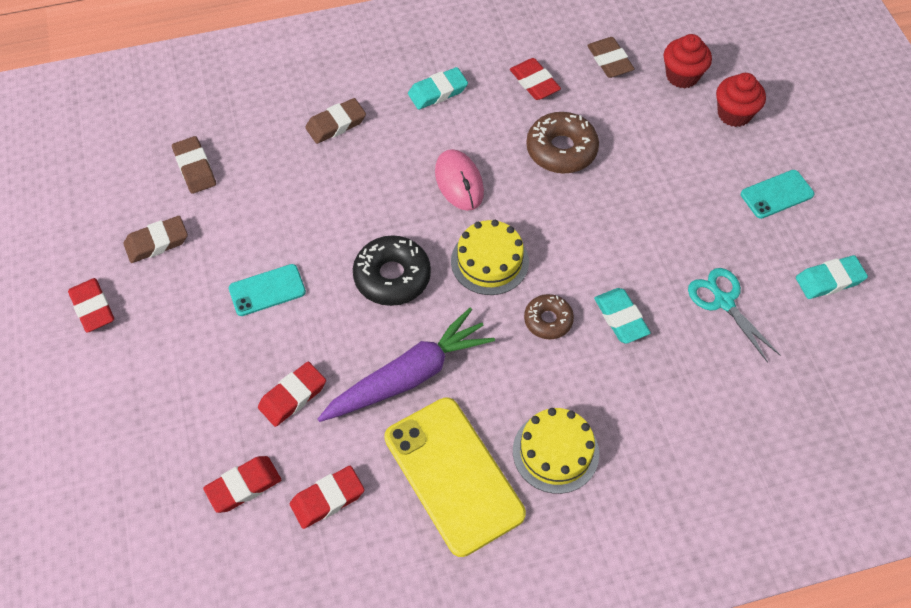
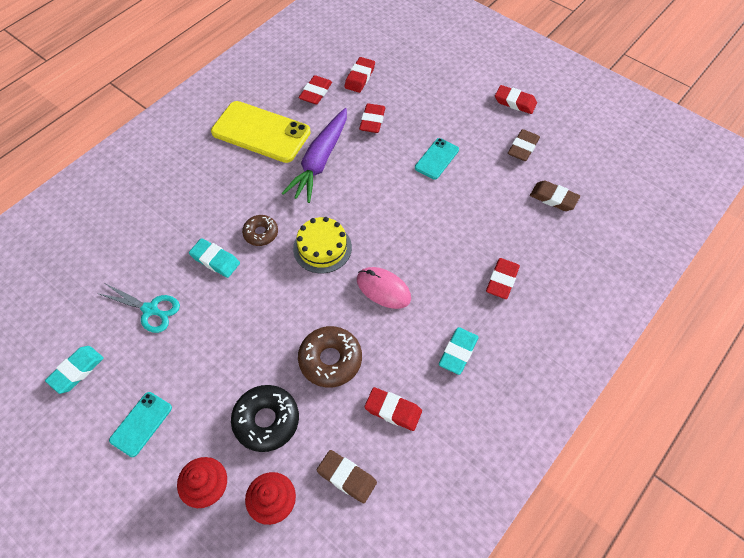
camera: 145 degrees right, 0 degrees up
(336, 124) = (502, 280): brown eraser -> red eraser
(392, 276) = (374, 205): black donut -> black donut (266, 420)
(555, 452) = (213, 169): yellow cake -> none

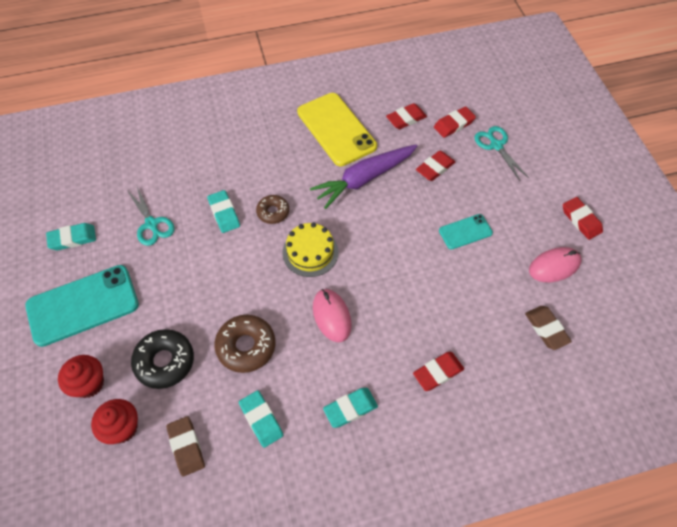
camera: 35 degrees right, 0 degrees up
(141, 424) = (83, 305): turquoise phone -> turquoise phone, size x1.95
(393, 410) = (261, 420): red eraser -> turquoise eraser
(407, 77) = (496, 145): none -> turquoise scissors
(523, 148) = (554, 266): brown eraser -> pink mouse

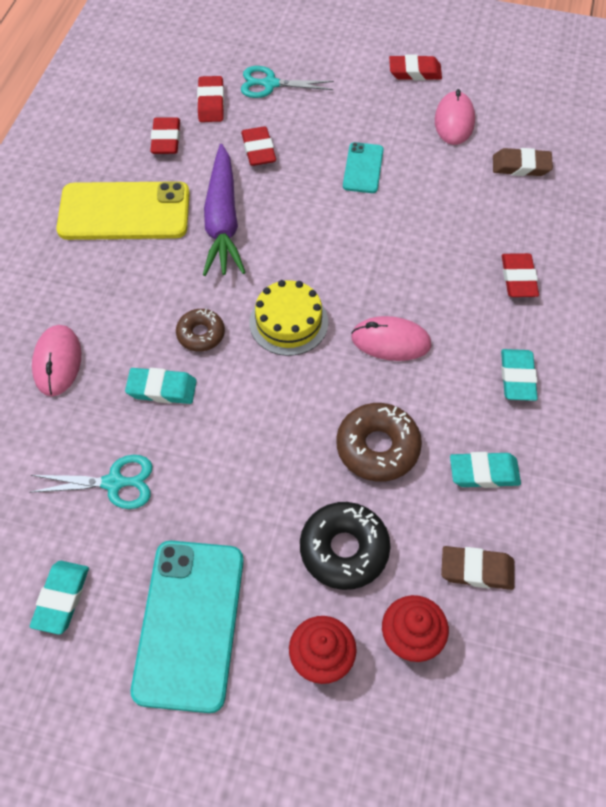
camera: 60 degrees left, 0 degrees up
(213, 157) = (57, 362): none -> pink mouse

